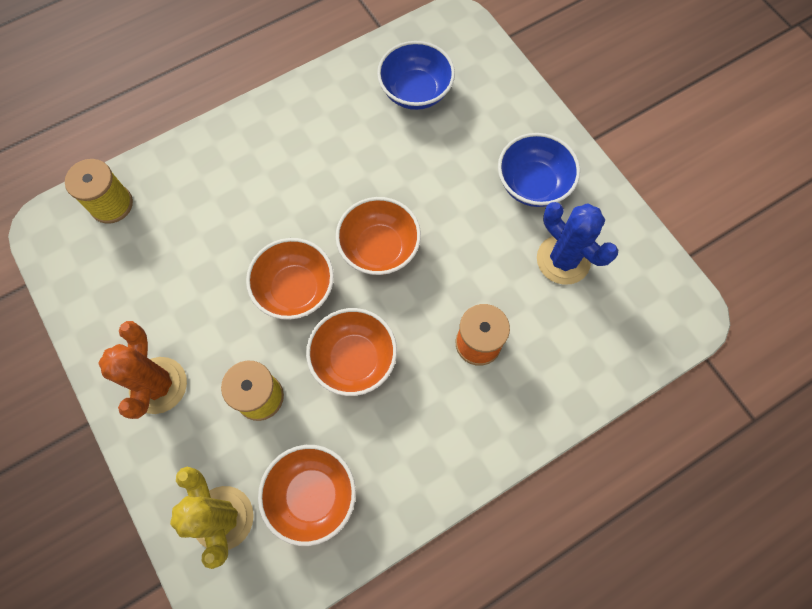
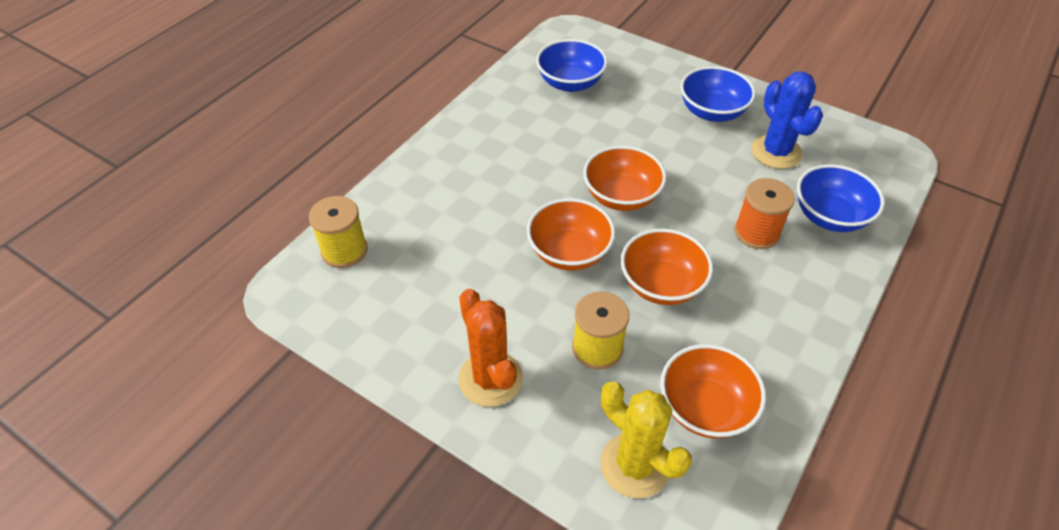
camera: 25 degrees left, 20 degrees down
(562, 356) = (829, 216): none -> blue bowl
(563, 260) = (776, 152): blue cactus -> blue cactus turned 45 degrees clockwise

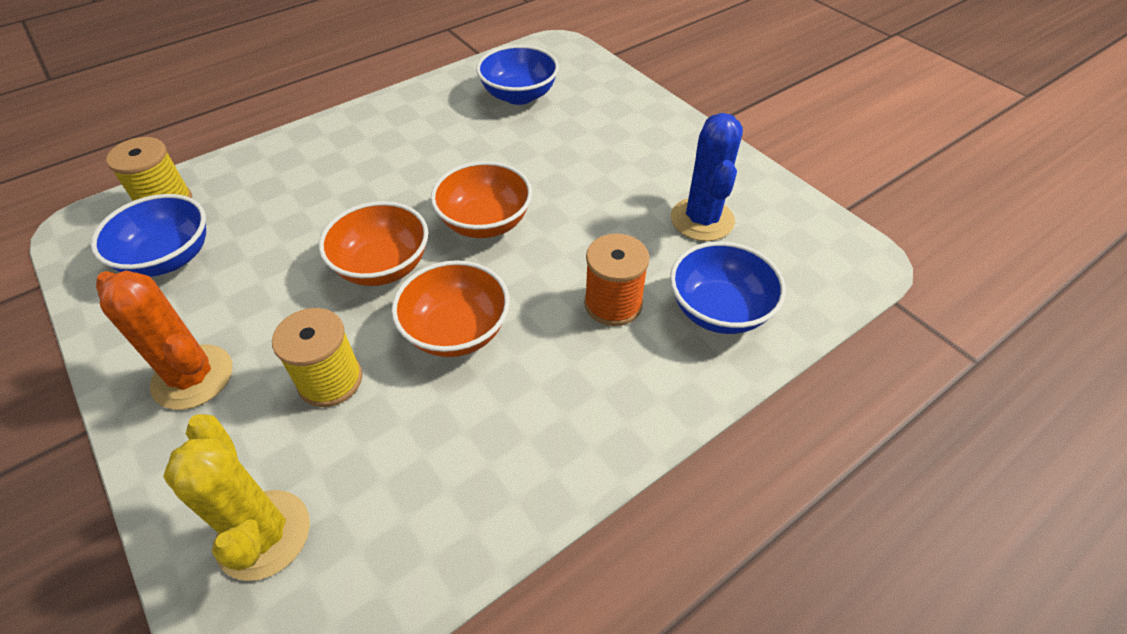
camera: 20 degrees right, 0 degrees up
(490, 379) = (193, 377): orange cactus -> orange cactus turned 45 degrees counterclockwise
(705, 407) = (398, 494): orange bowl -> none
(712, 112) = (655, 158): blue bowl -> blue bowl (168, 258)

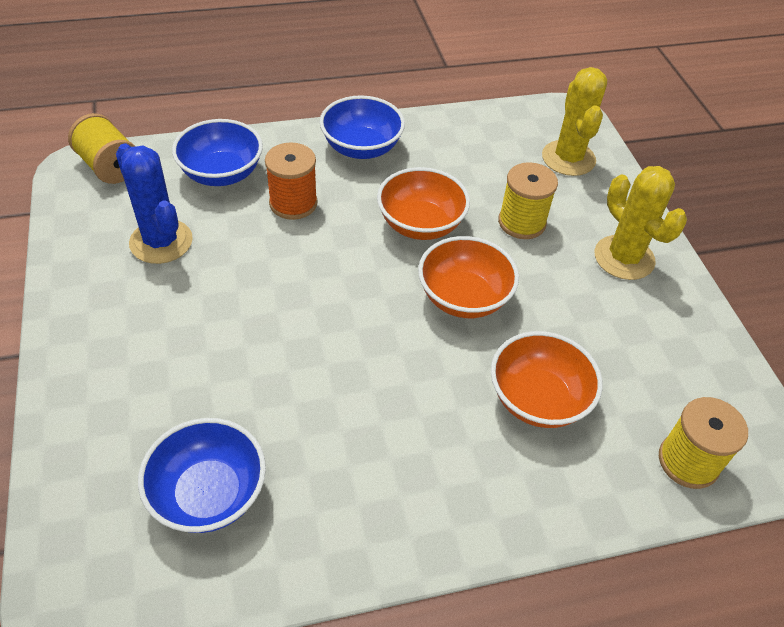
camera: 160 degrees left, 0 degrees up
(168, 258) = (667, 379): blue bowl -> blue bowl (361, 148)
(193, 377) = (624, 258): orange cactus -> yellow cactus
(485, 222) = (354, 309): orange bowl -> orange bowl (538, 399)
(702, 219) = (161, 241): blue cactus -> blue cactus turned 60 degrees counterclockwise
(837, 273) = (109, 166): none -> yellow spool

